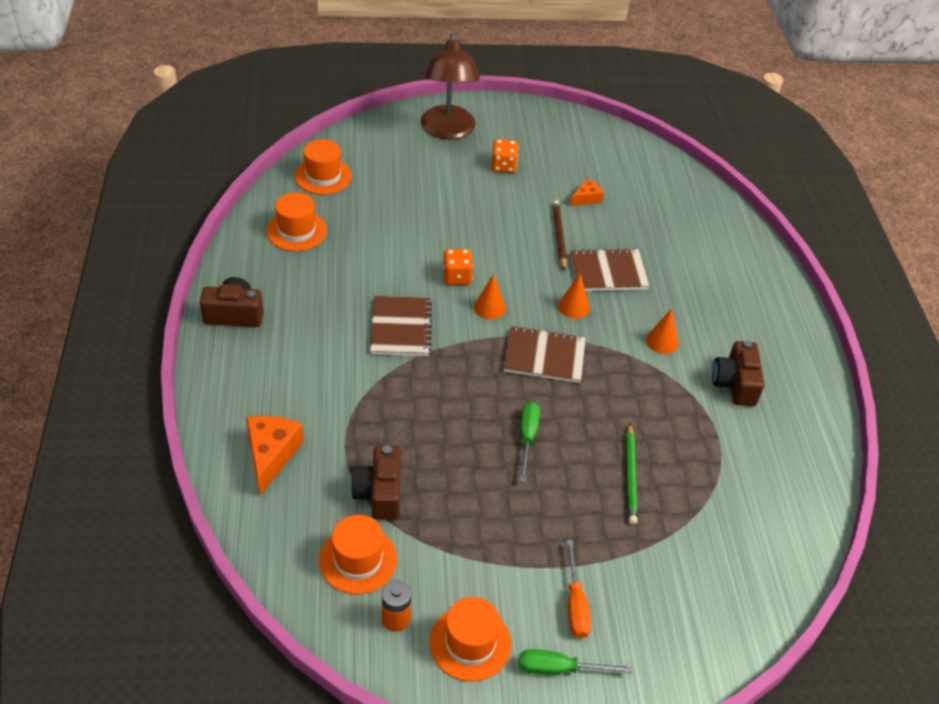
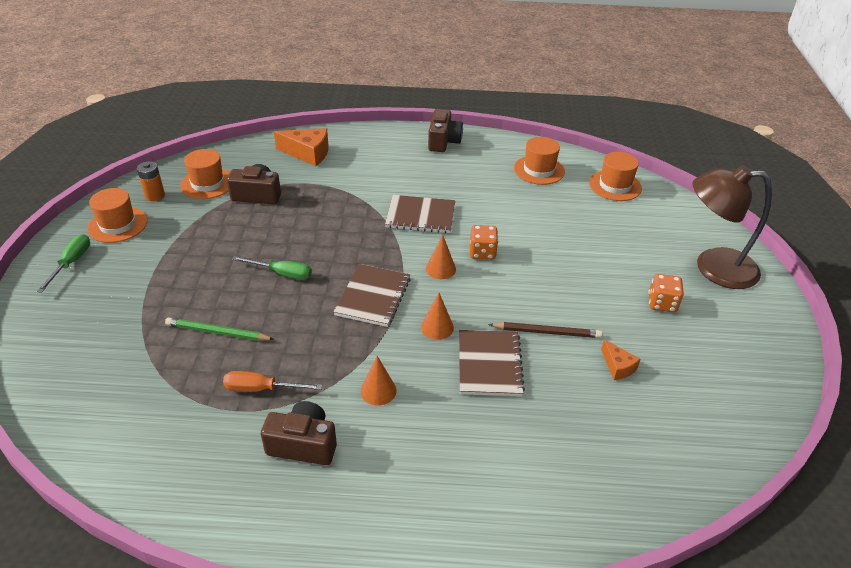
camera: 100 degrees right, 5 degrees down
(575, 604) = (116, 278): orange screwdriver -> orange screwdriver (261, 389)

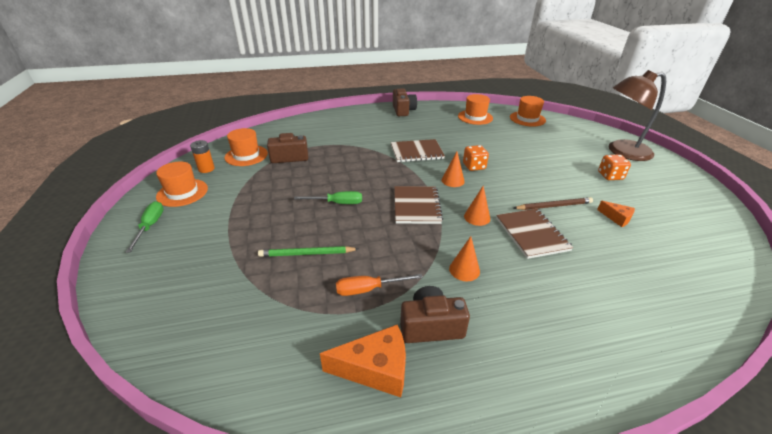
camera: 15 degrees left, 5 degrees down
(308, 153) = (313, 128): orange cheese -> orange cheese (375, 369)

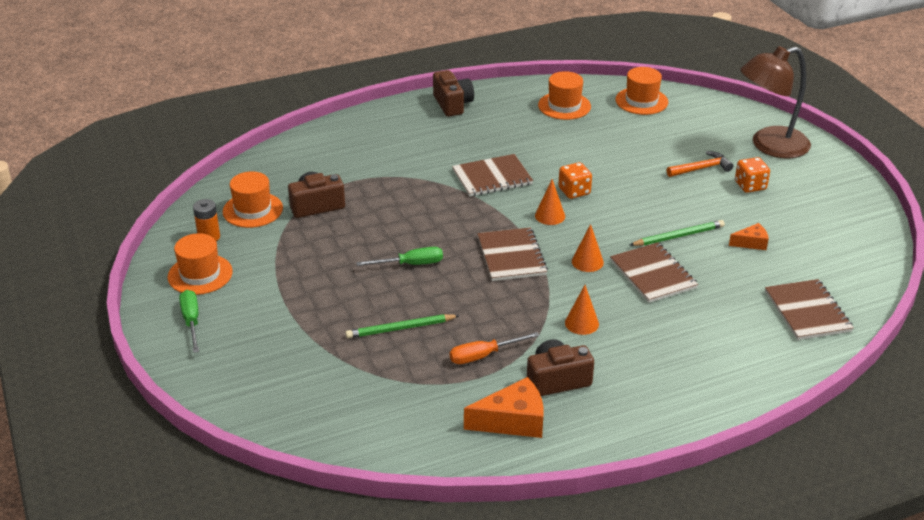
camera: 10 degrees left, 0 degrees up
(553, 206) = (678, 236): brown pencil -> green pencil
(571, 161) = (701, 168): none -> orange hammer
(617, 218) = (751, 243): orange cheese -> orange cheese turned 45 degrees counterclockwise
(681, 287) = (807, 311): none -> brown notebook

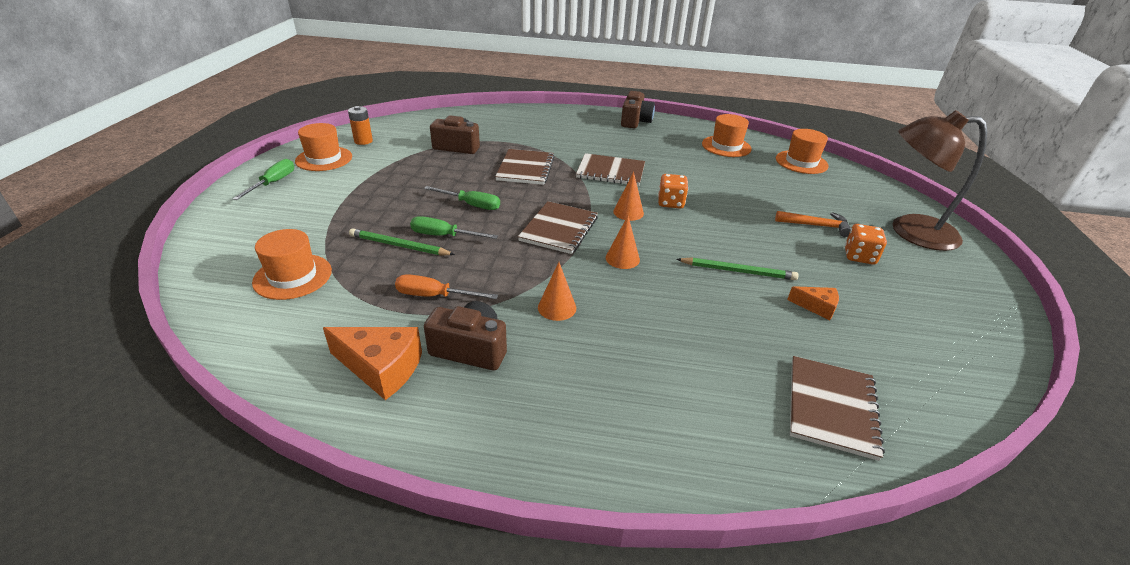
camera: 30 degrees right, 0 degrees up
(252, 210) = (413, 136): orange hat -> orange hat (293, 276)
(425, 303) = (444, 236): none -> green screwdriver
(653, 274) = (677, 294): brown notebook -> brown notebook (525, 168)

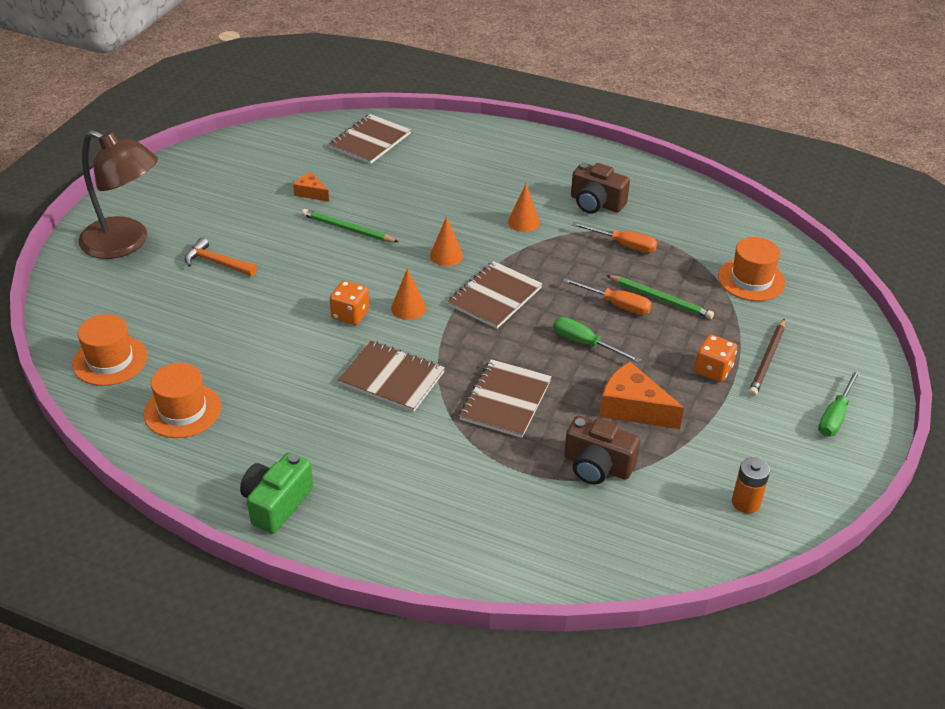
camera: 165 degrees left, 5 degrees up
(311, 211) = (767, 360): none -> brown pencil
(324, 159) = (790, 461): orange hat -> none
(381, 368) = (658, 201): orange cheese -> orange cheese (633, 408)
(444, 236) = (616, 305): green screwdriver -> orange screwdriver
(635, 121) = (276, 503): brown camera -> green camera
(859, 256) = (217, 226): orange dice -> orange dice (713, 370)

